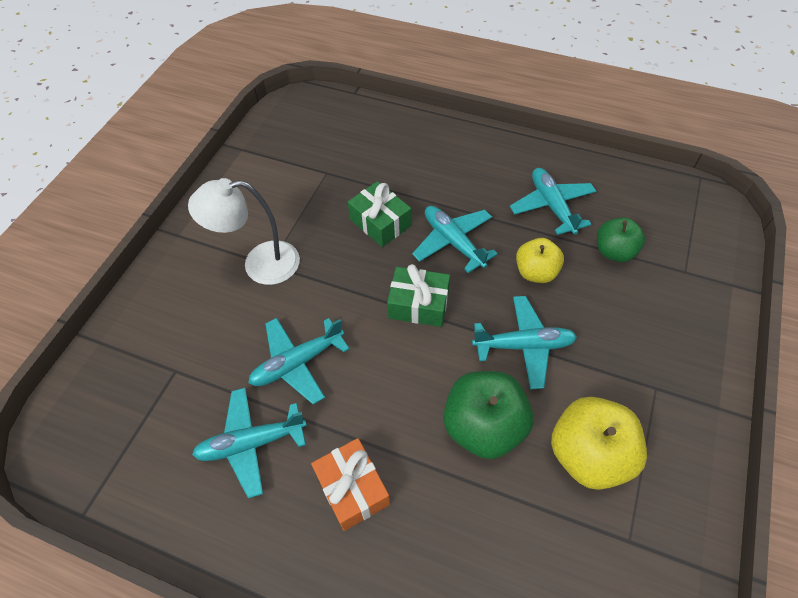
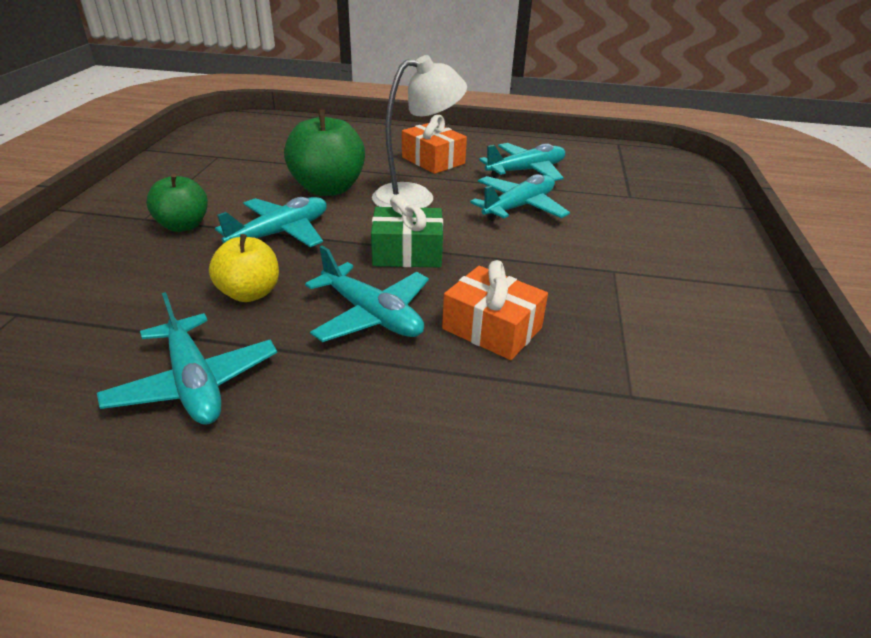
camera: 165 degrees right, 20 degrees down
(259, 264) = (626, 269): white lamp -> white lamp (416, 197)
(380, 222) = (492, 328): green gift -> orange gift
(524, 345) = (280, 233): turquoise plane -> turquoise plane turned 150 degrees clockwise
(588, 454) = (234, 183): yellow apple -> none
(614, 252) = (115, 327): green apple -> green apple (183, 226)

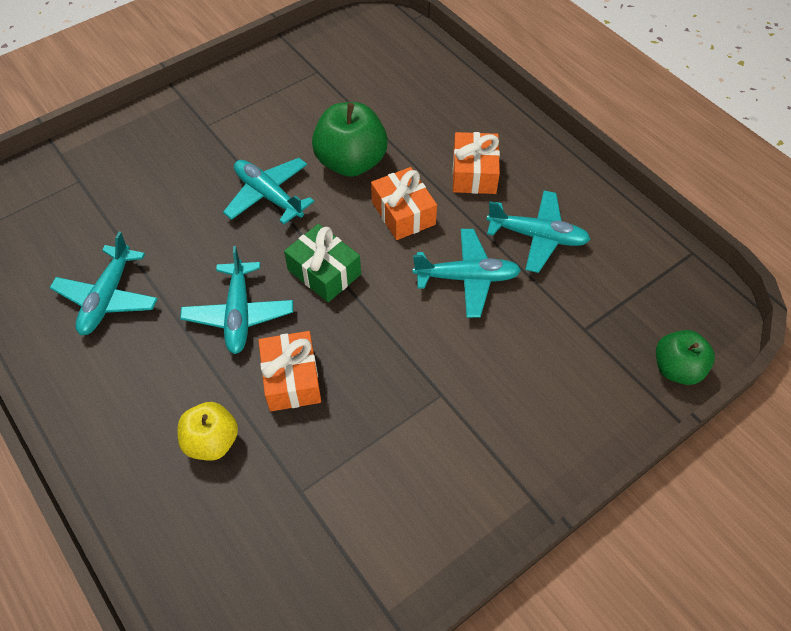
camera: 45 degrees right, 20 degrees up
(183, 226) = (221, 149): green apple -> green apple (676, 369)
(250, 293) = (196, 244): yellow apple -> yellow apple (212, 442)
(280, 233) = (268, 196): turquoise plane -> turquoise plane turned 135 degrees counterclockwise
(416, 197) = (403, 213): white lamp -> orange gift

